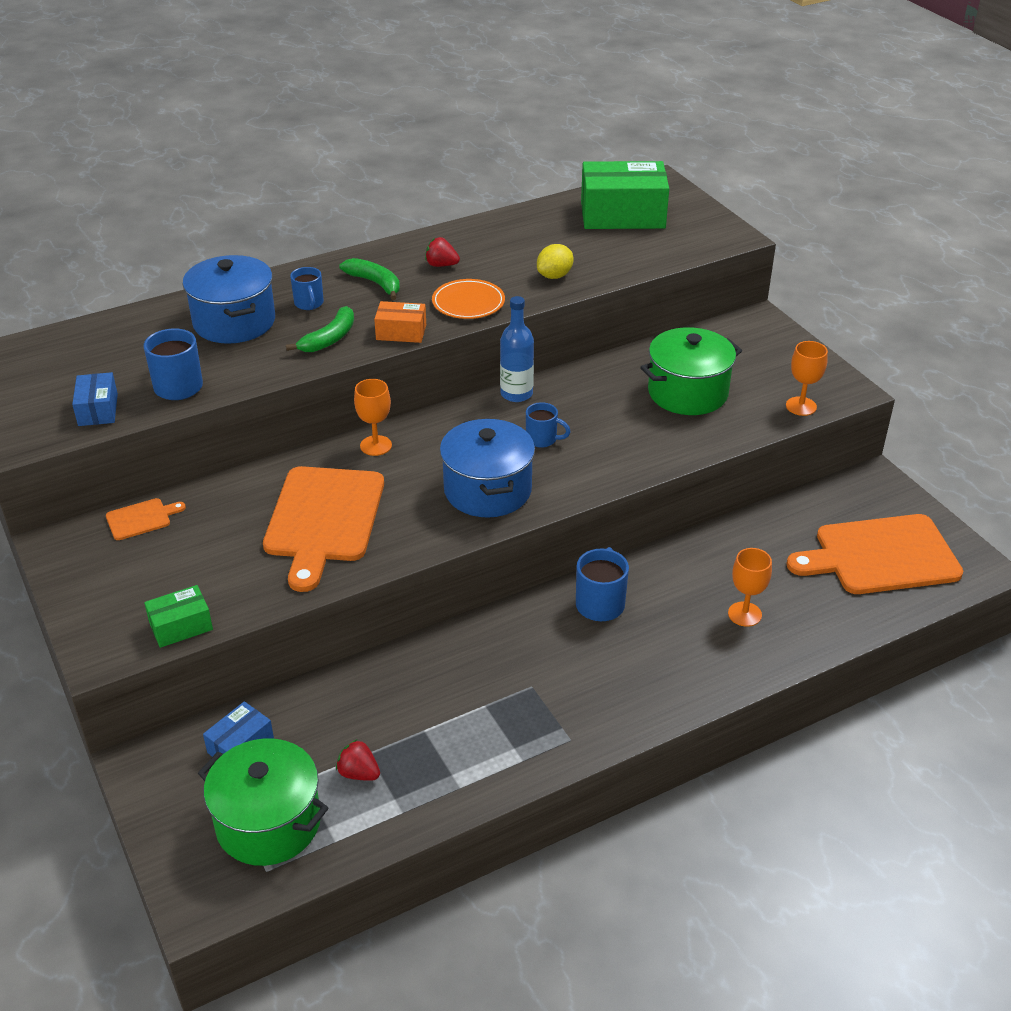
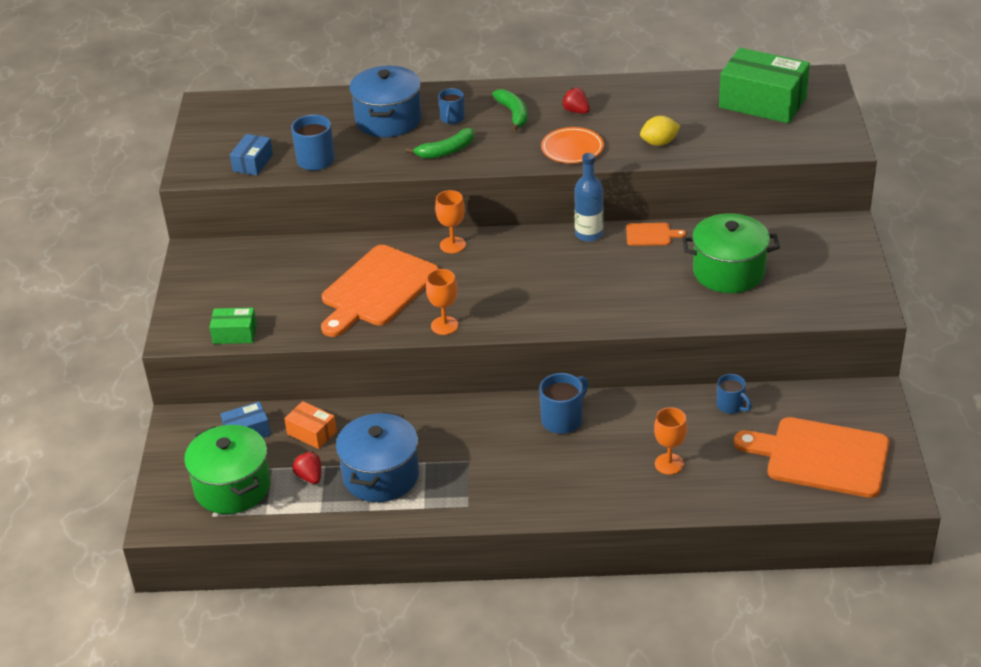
camera: 30 degrees right, 0 degrees up
(141, 518) = (257, 252): orange cutting board -> orange cutting board (651, 234)
(401, 332) = (502, 159): orange box -> orange box (312, 433)
(487, 490) = (509, 303): blue pot -> blue pot (381, 475)
(542, 439) = (580, 276): blue mug -> blue mug (731, 406)
(801, 406) = (816, 310): orange goblet -> orange goblet (444, 325)

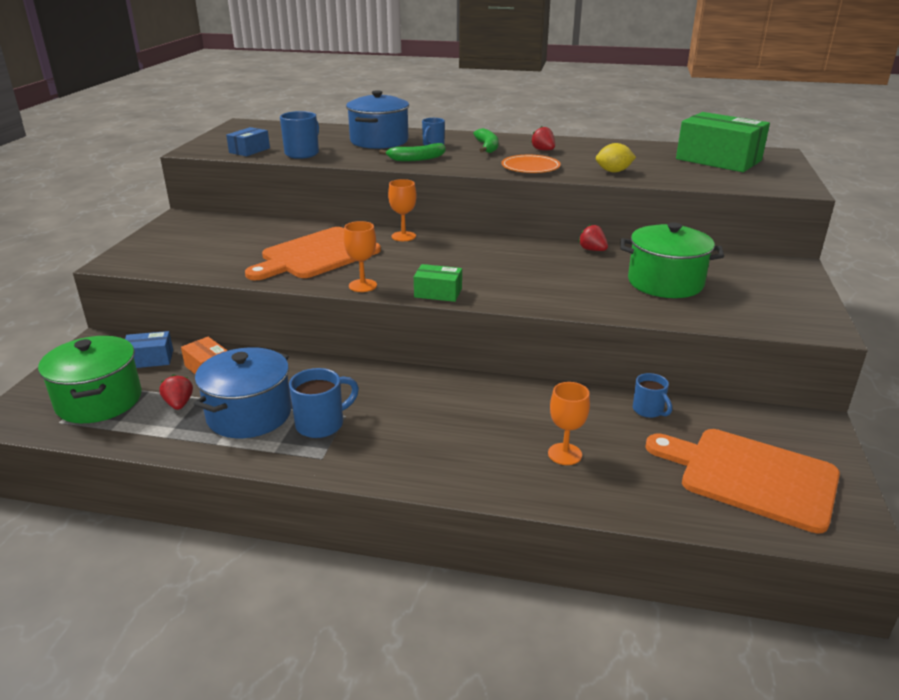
camera: 10 degrees right, 10 degrees down
(235, 334) = (167, 267): green box -> green box (438, 293)
(563, 419) = (462, 395): blue mug -> blue mug (321, 424)
(589, 234) = (532, 243): blue bottle -> none
(651, 234) = (592, 250): orange cutting board -> red strawberry

